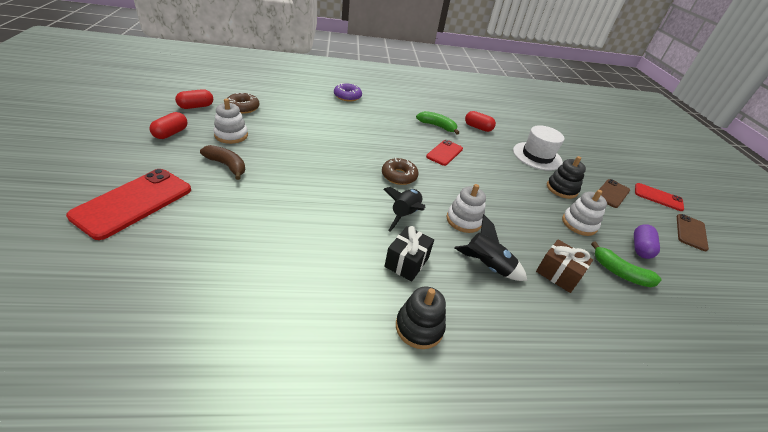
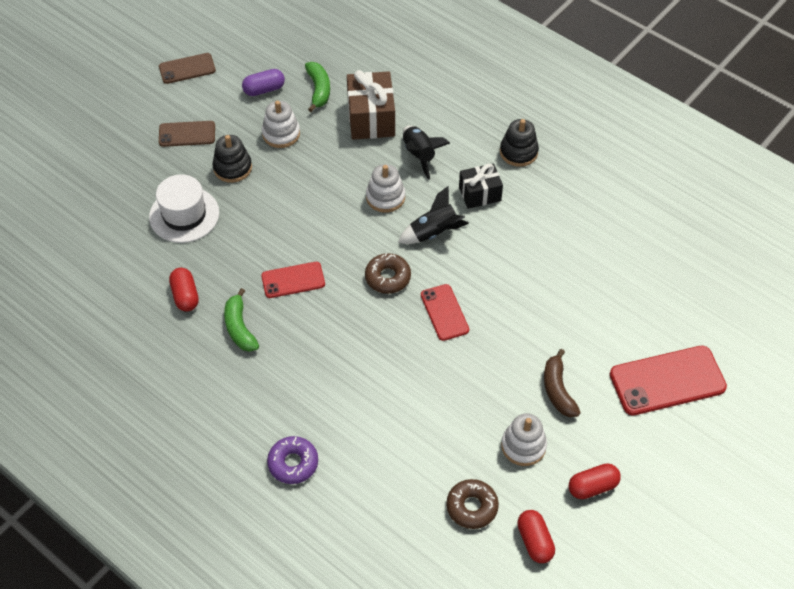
camera: 130 degrees left, 15 degrees up
(196, 106) = (534, 541): red capsule -> red capsule turned 60 degrees clockwise
(558, 274) = (371, 118): brown gift -> brown gift, size x1.55
(658, 197) = (143, 103): red phone -> red phone (444, 312)

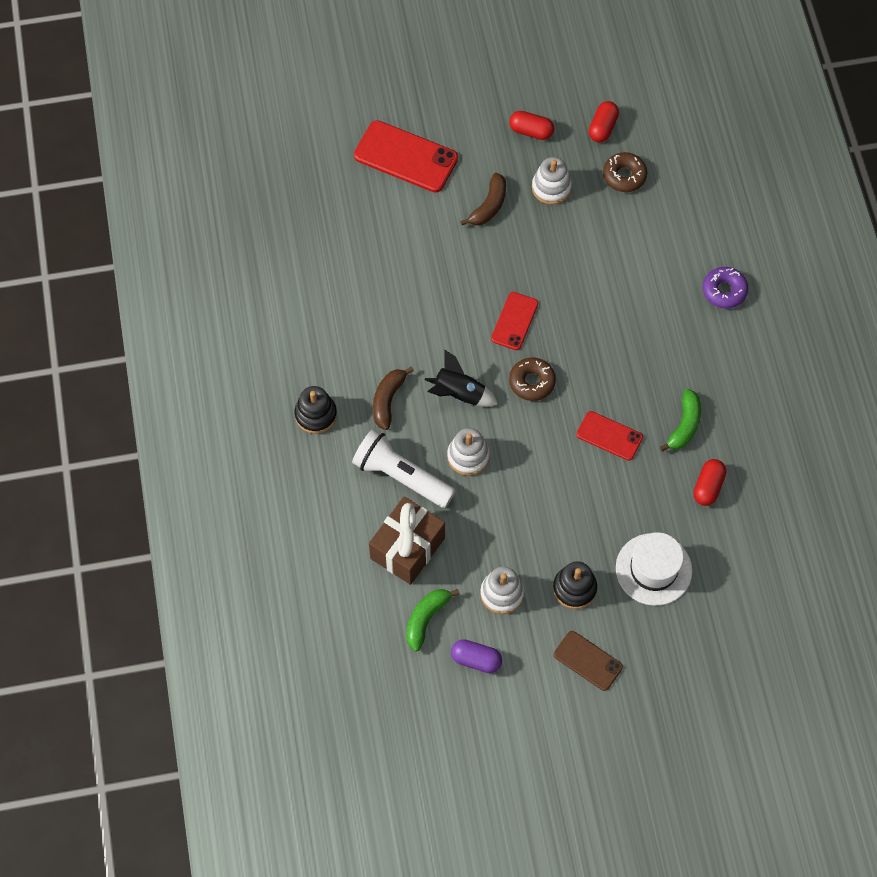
camera: 140 degrees left, 10 degrees up
(187, 68) = (529, 747): brown phone -> none
(419, 155) = (401, 476): black rocket -> white flashlight
(479, 194) = (388, 400): black gift -> brown banana

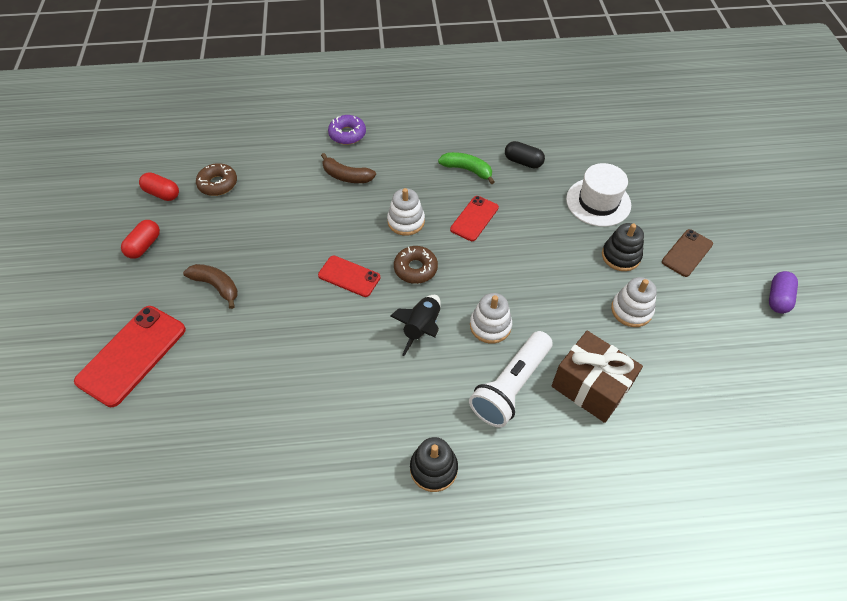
camera: 85 degrees left, 10 degrees down
(388, 400) = (422, 393): brown banana -> brown banana (346, 176)
(426, 619) = (665, 375): green banana -> none
(476, 660) = (700, 336): purple capsule -> purple capsule (778, 298)
(551, 188) = (212, 236): white stacking toy -> white stacking toy (406, 221)
(708, 487) = (523, 162): red capsule -> black capsule

